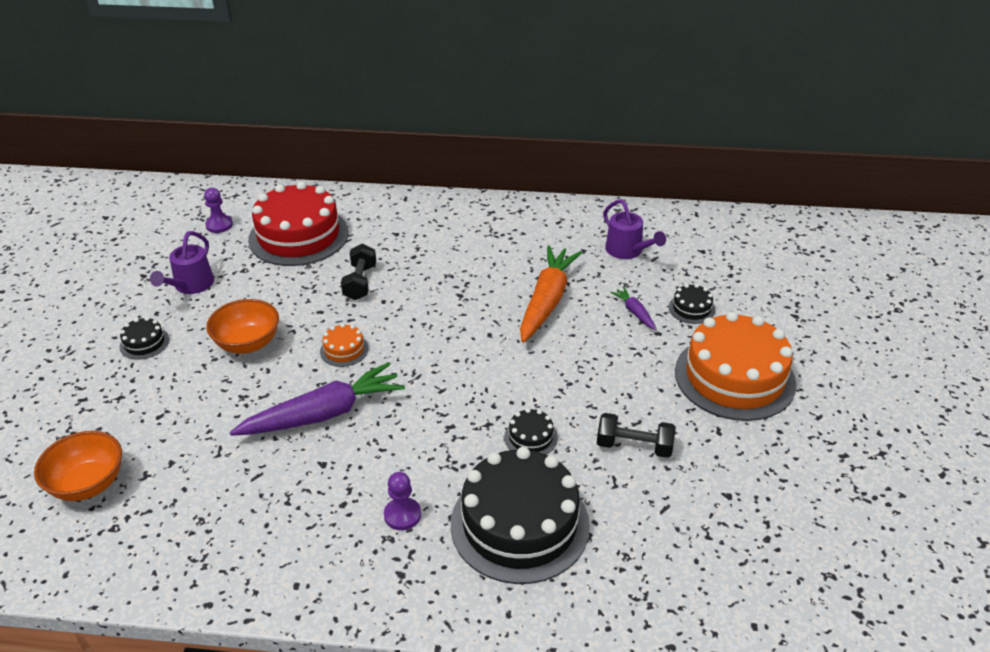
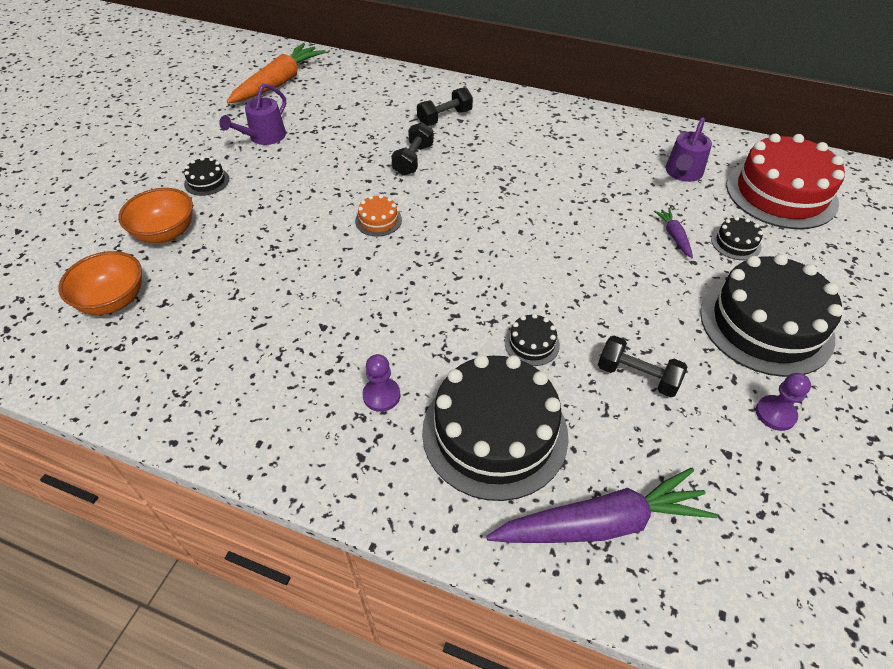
camera: 15 degrees right, 10 degrees up
(219, 225) = (306, 88): purple pawn -> purple pawn (775, 414)
(248, 343) = (294, 198): orange bowl -> orange bowl (166, 233)
(298, 236) = (372, 108): red cake -> red cake (781, 193)
(323, 414) = (340, 278): purple carrot -> purple carrot (601, 523)
(379, 234) = (444, 118): none -> black dumbbell
(547, 301) = (587, 208): orange carrot -> orange carrot (279, 83)
(627, 251) = (682, 173): purple watering can -> purple watering can turned 45 degrees clockwise
(734, 377) = (766, 324): orange cake -> black cake

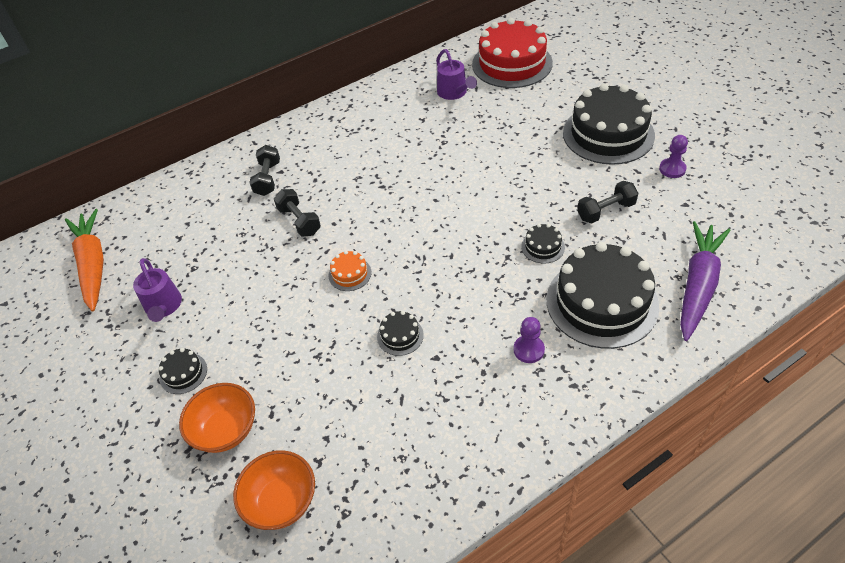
camera: 50 degrees left, 0 degrees up
(674, 236) = (506, 130): purple carrot -> none
(736, 243) = (536, 107): black cake -> black cake (400, 336)

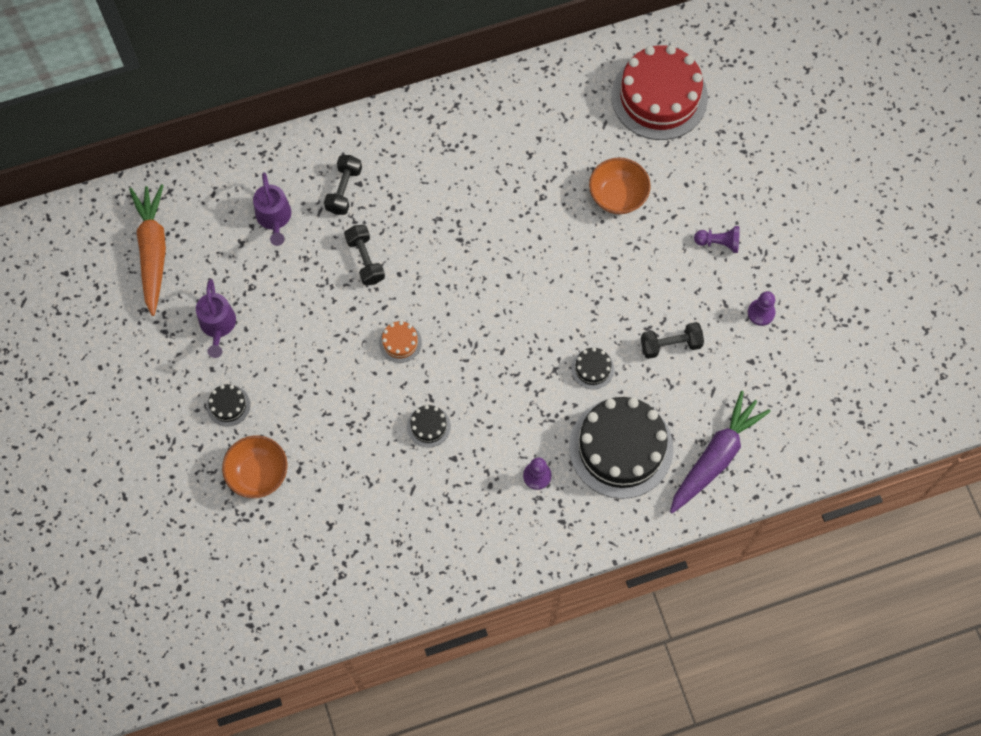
camera: 10 degrees right, 20 degrees up
(282, 501) = (293, 550): orange bowl -> orange bowl (617, 196)
(454, 93) = (578, 124): purple watering can -> purple watering can (274, 218)
(608, 134) = (718, 243): black cake -> purple pawn

